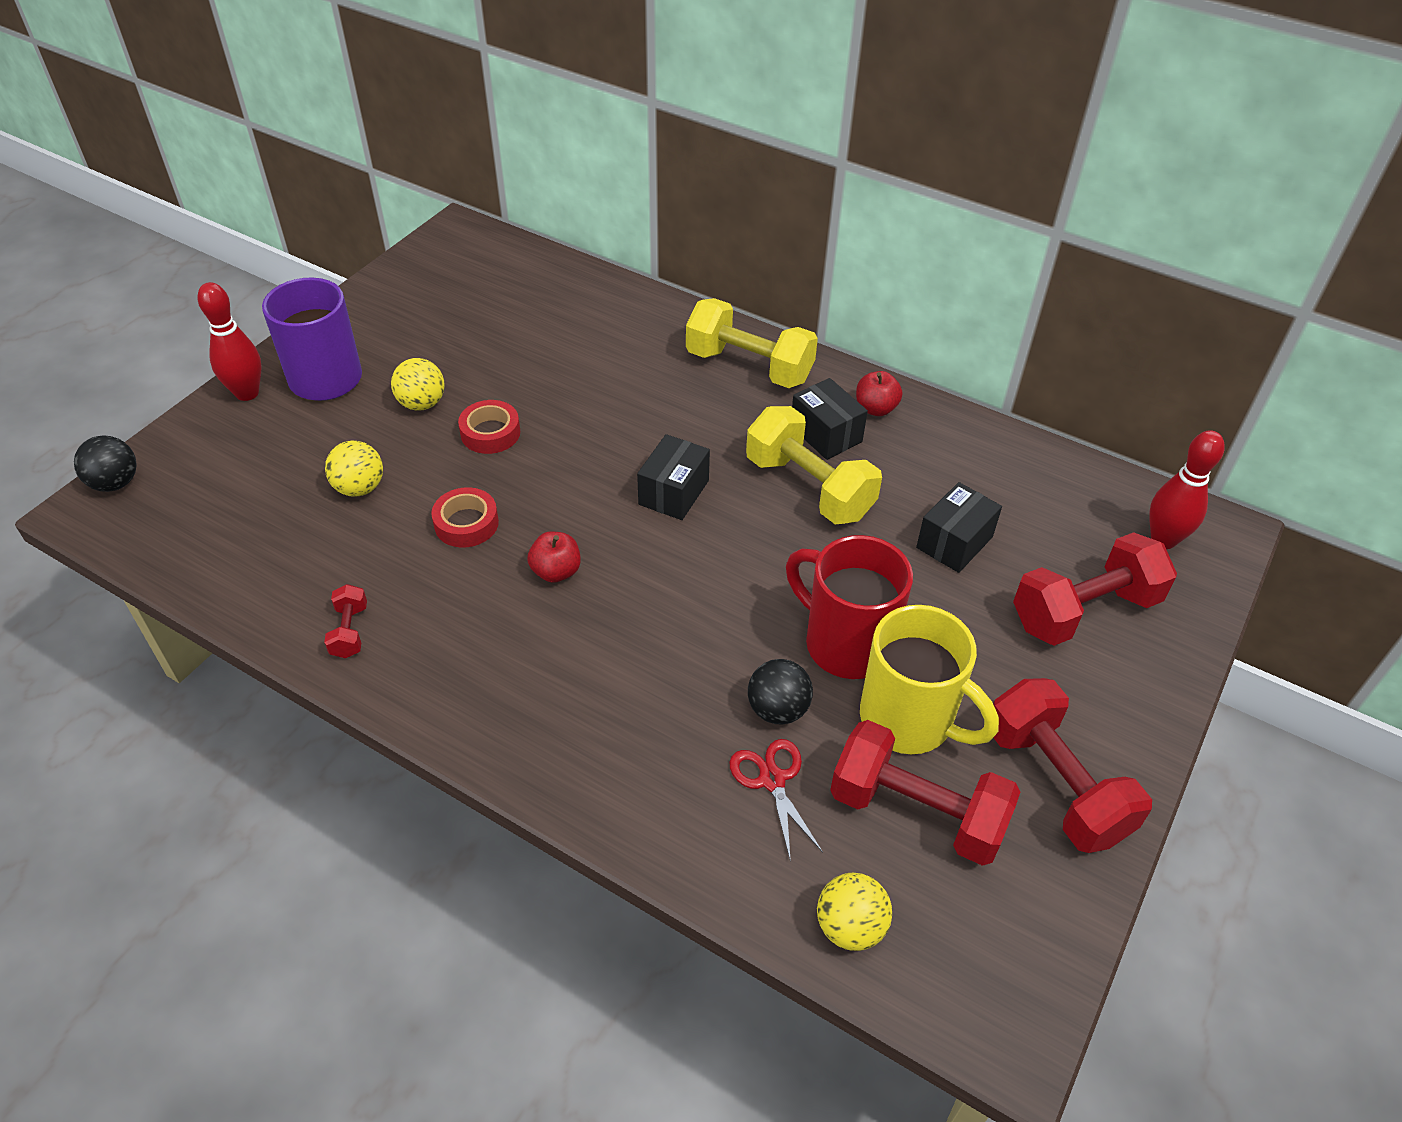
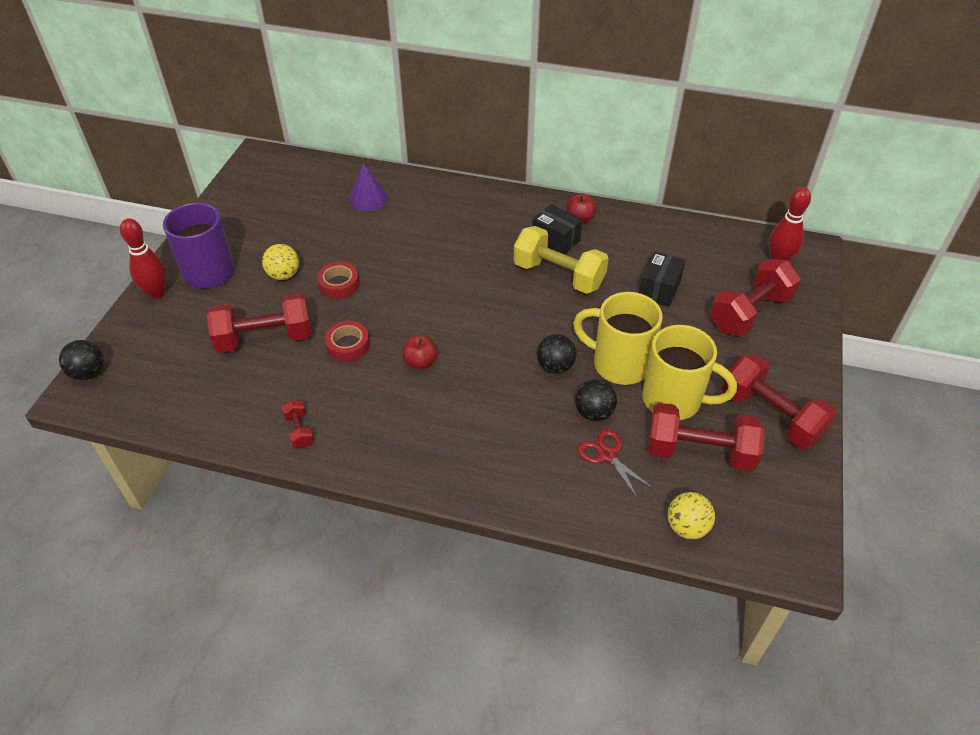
camera: 15 degrees left, 0 degrees up
(359, 488) = (265, 338): yellow ball -> red dumbbell
(581, 318) = (368, 198): none -> purple cone
(673, 492) = (475, 296): black box -> none
(748, 624) = (555, 366): none -> black ball
(749, 366) = (490, 208): yellow dumbbell -> none
(845, 643) = (618, 364): red mug -> yellow mug

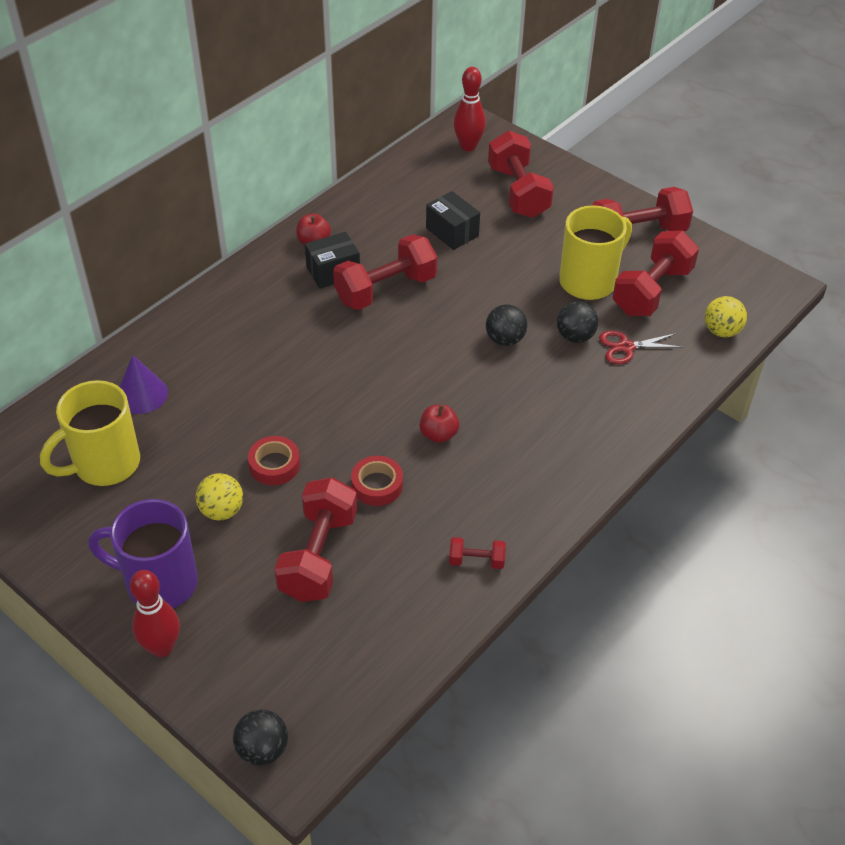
camera: 65 degrees left, 0 degrees up
(558, 275) = (385, 289): yellow dumbbell -> red dumbbell
(618, 364) = (527, 297): yellow mug -> yellow mug (104, 464)

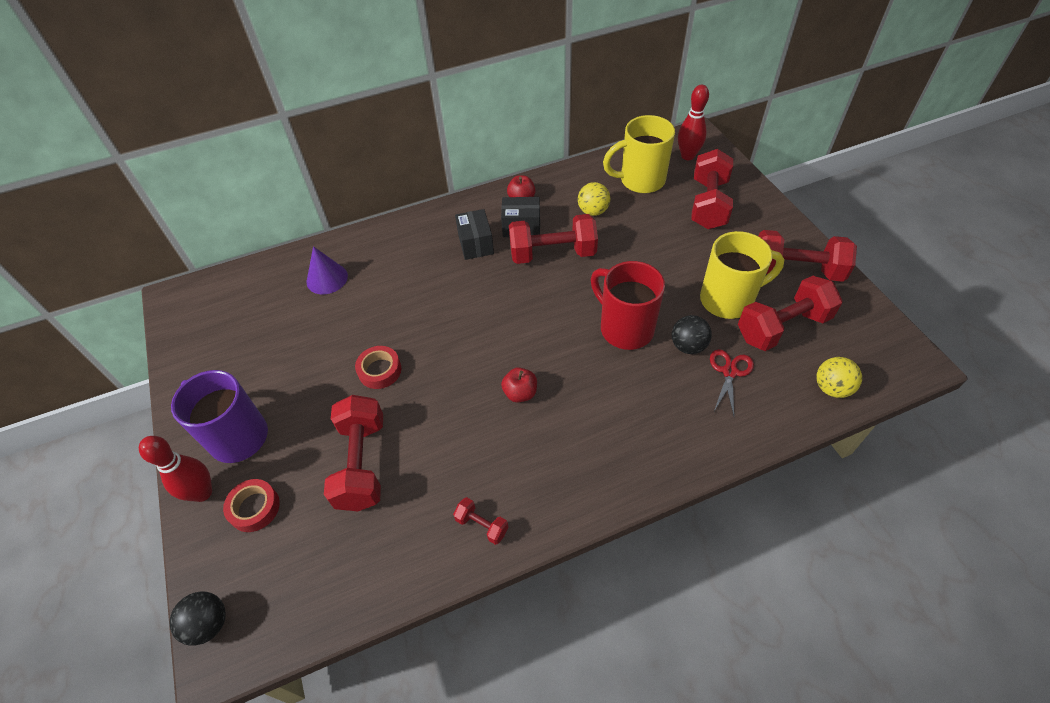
camera: 30 degrees right, 5 degrees up
(104, 464) = (266, 324): yellow mug -> yellow mug (640, 181)
(222, 510) = (318, 394): yellow ball -> yellow ball (593, 211)
(318, 555) = (361, 463): red dumbbell -> red dumbbell turned 45 degrees counterclockwise
(377, 485) = (444, 419): red tape -> red tape (254, 508)
(452, 232) = (634, 222): black box -> black box (476, 244)
(505, 339) = (624, 328): black ball -> red mug
(626, 347) = (729, 372): red scissors -> red scissors turned 90 degrees clockwise

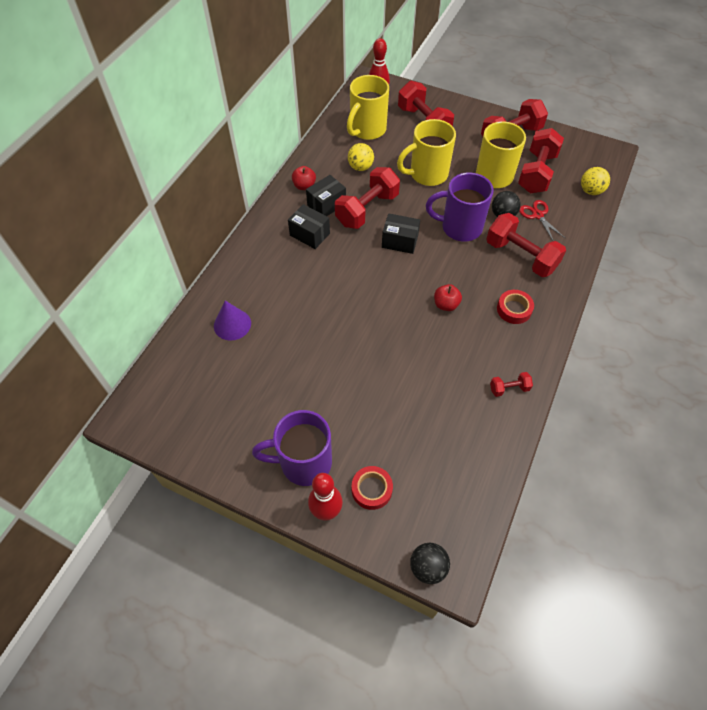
camera: 45 degrees left, 5 degrees up
(361, 463) = (404, 413): red dumbbell -> red dumbbell (521, 256)
(379, 370) = (346, 354): red tape -> red tape (514, 309)
(548, 302) = (400, 241): none -> black box
(624, 328) = (459, 227): red mug -> purple mug
(652, 256) = (427, 174): none -> yellow mug

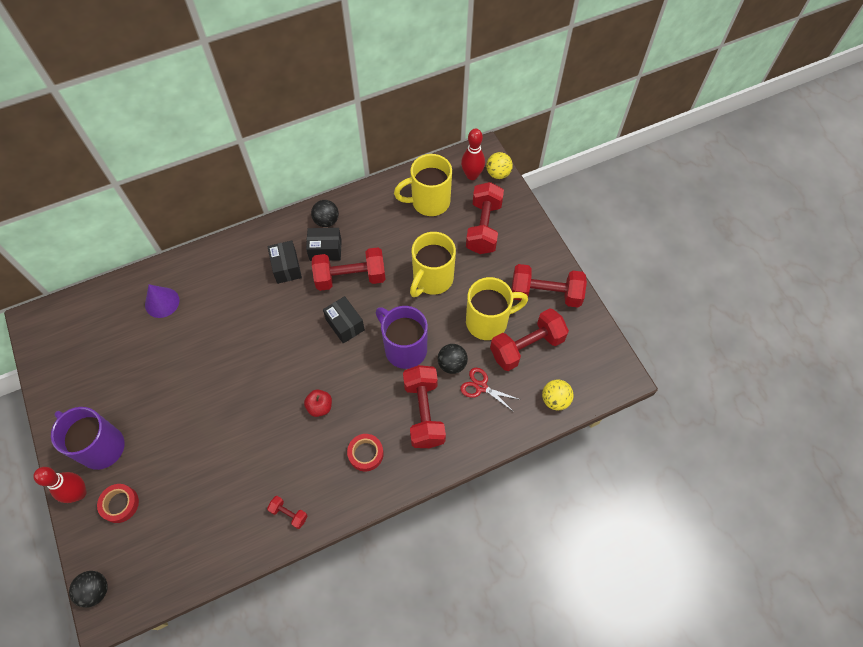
camera: 40 degrees right, 5 degrees up
(304, 186) = (326, 221): red apple -> black ball
(360, 167) = (386, 234): yellow ball -> yellow ball (498, 173)
(427, 174) = (432, 279): yellow mug -> yellow mug turned 75 degrees counterclockwise
(537, 215) = (481, 387): red scissors -> red scissors turned 75 degrees counterclockwise

